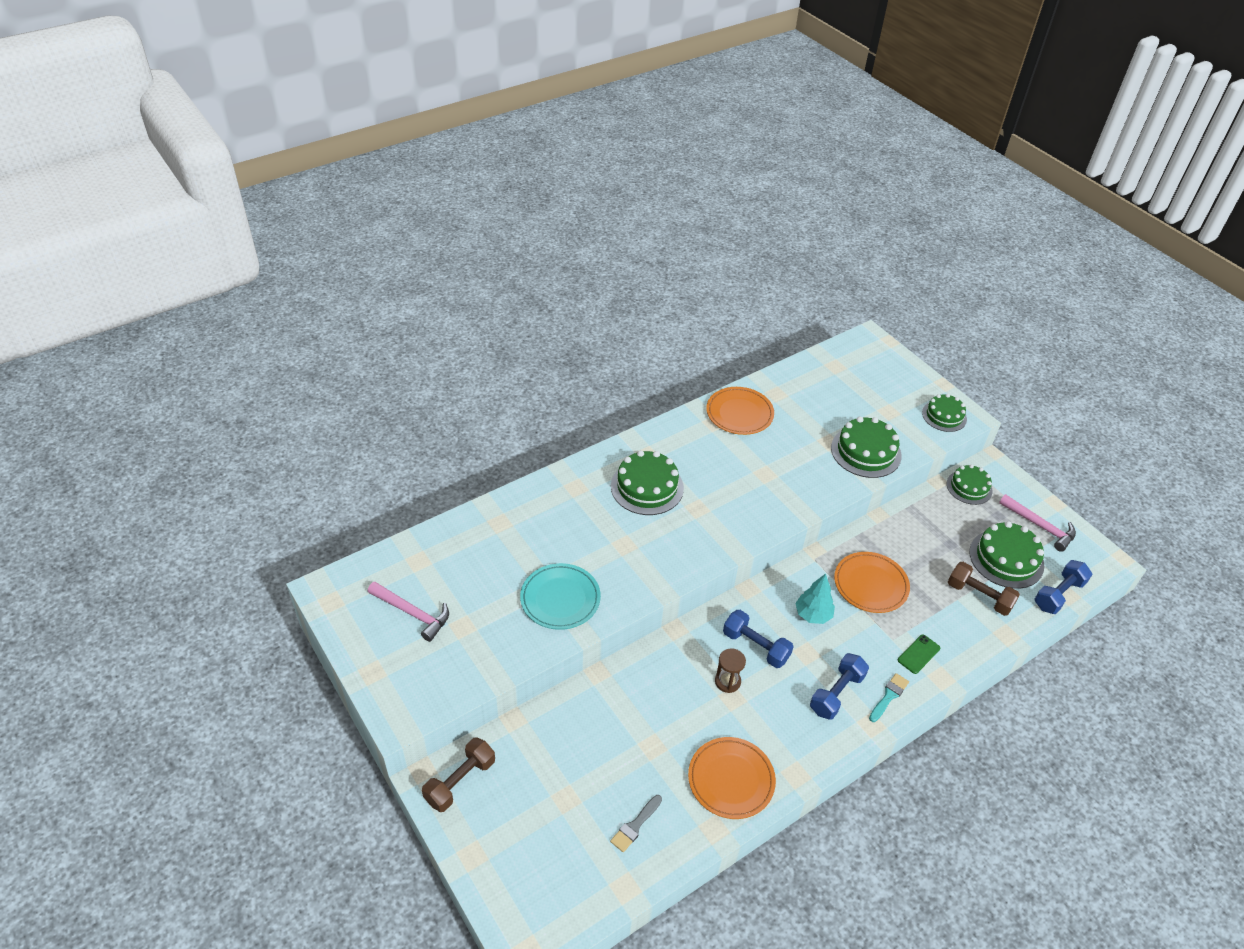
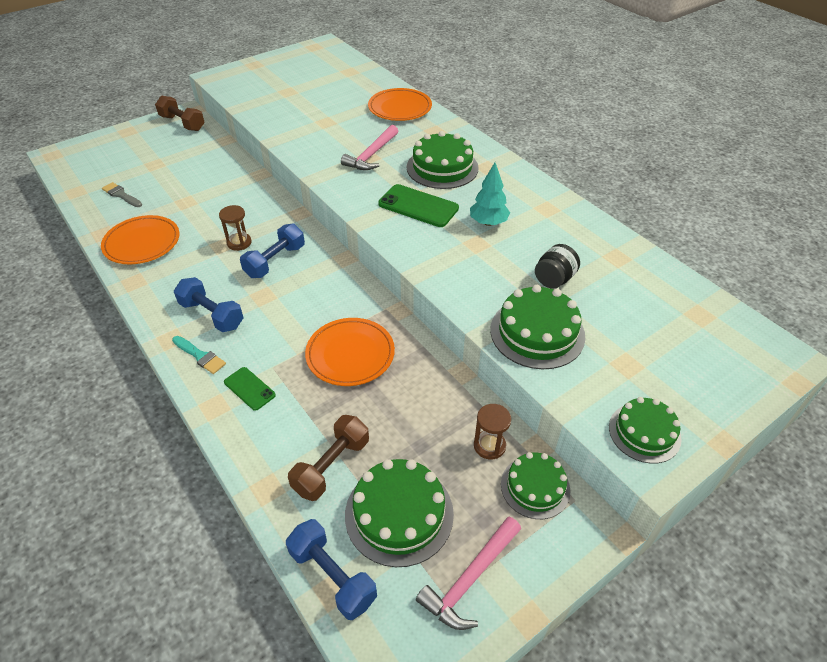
camera: 90 degrees right, 0 degrees up
(412, 613) = (301, 73): pink hammer -> pink hammer (371, 155)
(560, 599) = (310, 129): turquoise plate -> none
(712, 509) = (418, 206): none -> green phone
(739, 413) = (569, 227): orange plate -> orange plate (400, 108)
(806, 433) = (554, 279): none -> black jar
(813, 615) = (310, 303): turquoise tree -> turquoise tree (488, 222)
(942, 506) = (489, 446): none -> brown hourglass

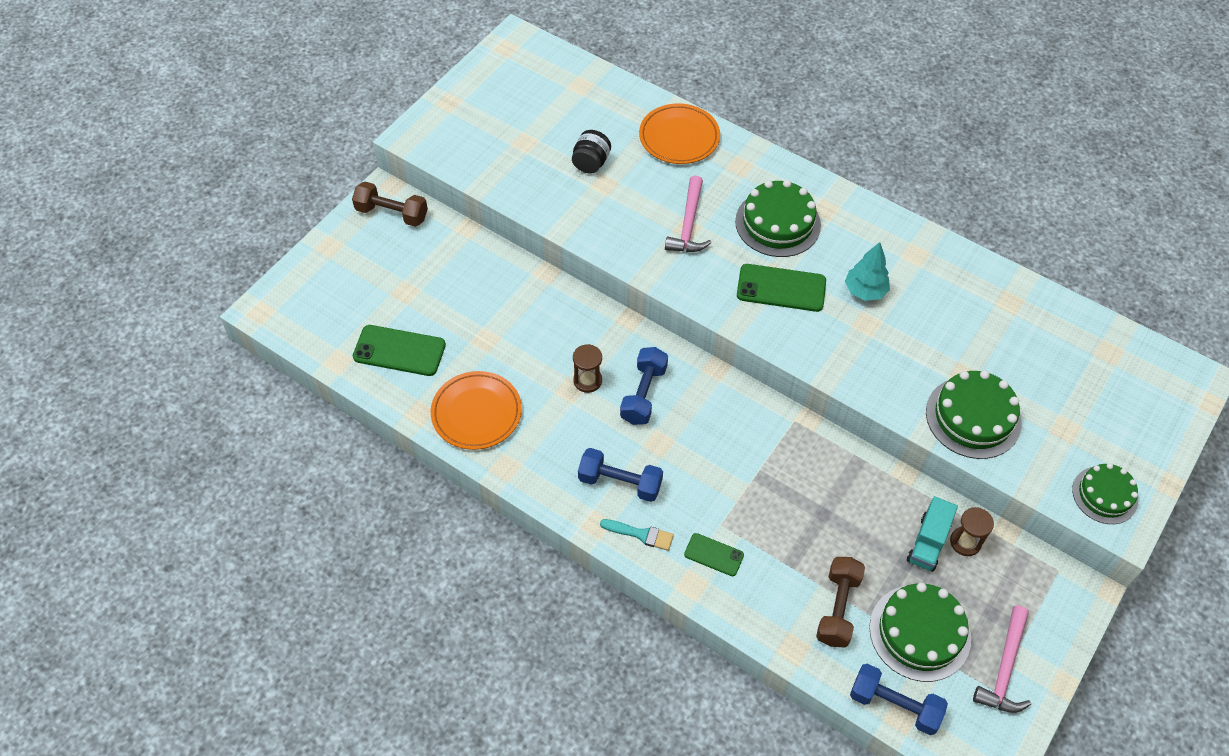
camera: 20 degrees left, 10 degrees up
(121, 195) = (399, 351): grey brush -> green phone
(350, 354) = (789, 486): orange plate -> none
(452, 435) = (928, 542): none -> turquoise truck
(535, 487) = (1021, 569): green cake -> none
(554, 279) = (961, 348): black jar -> black jar (591, 163)

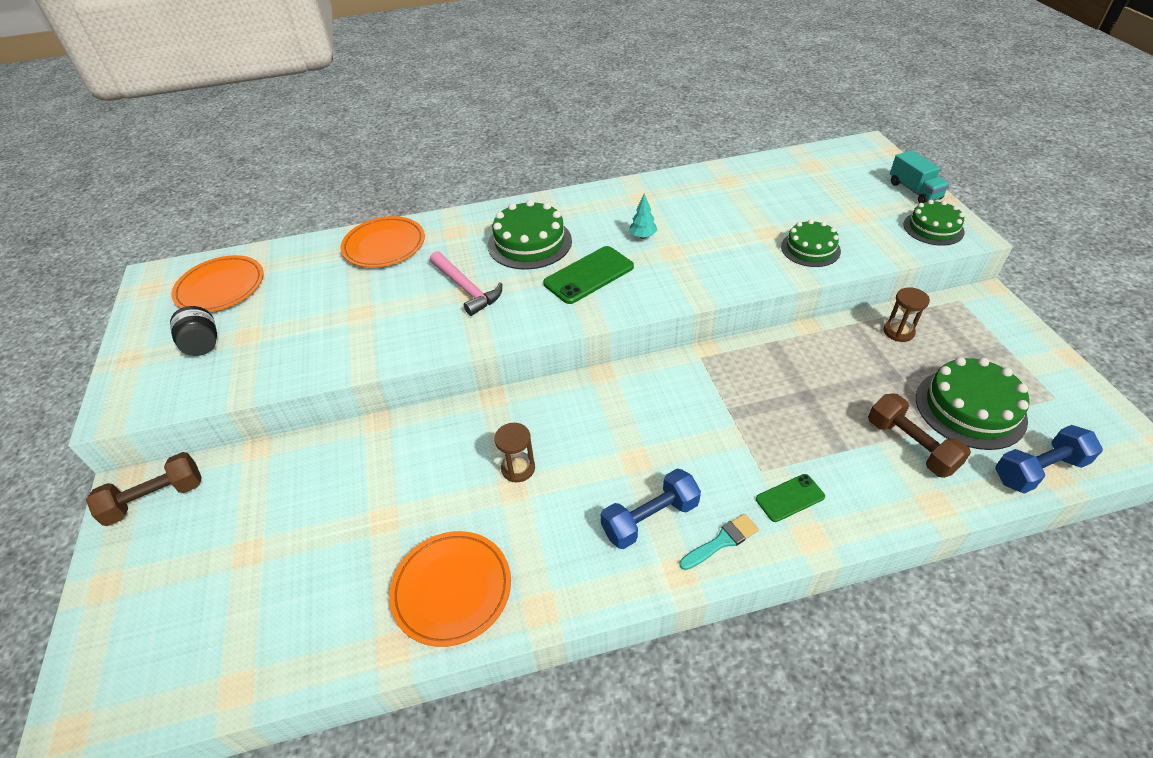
camera: 45 degrees left, 10 degrees down
(399, 351) = (301, 610): green phone -> none
(545, 85) = (220, 288): none -> orange plate
(591, 163) = (330, 308): black jar -> black jar (203, 345)
(643, 394) = (575, 437): blue dumbbell -> none
(865, 291) = (643, 236): turquoise tree -> turquoise tree, size x0.66
(928, 542) = (883, 352): turquoise truck -> turquoise truck (914, 191)
(973, 417) = (810, 249): green cake -> green cake, size x0.65
(1004, 668) = (1036, 380): pink hammer -> none

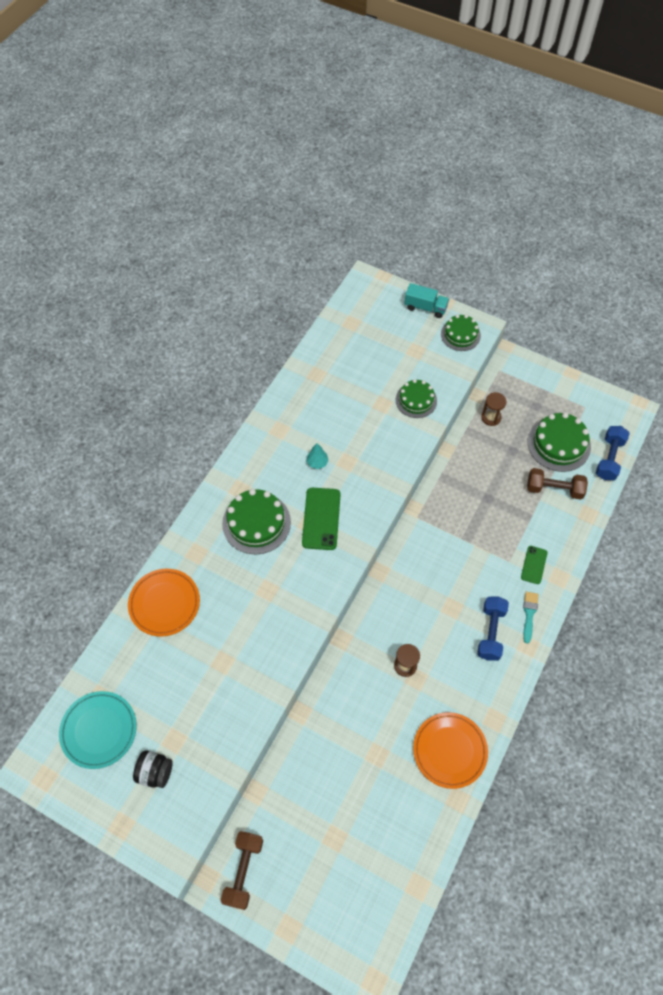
camera: 50 degrees left, 15 degrees up
(220, 288) = (99, 730): orange plate -> turquoise plate
(466, 289) = (263, 589): pink hammer -> none

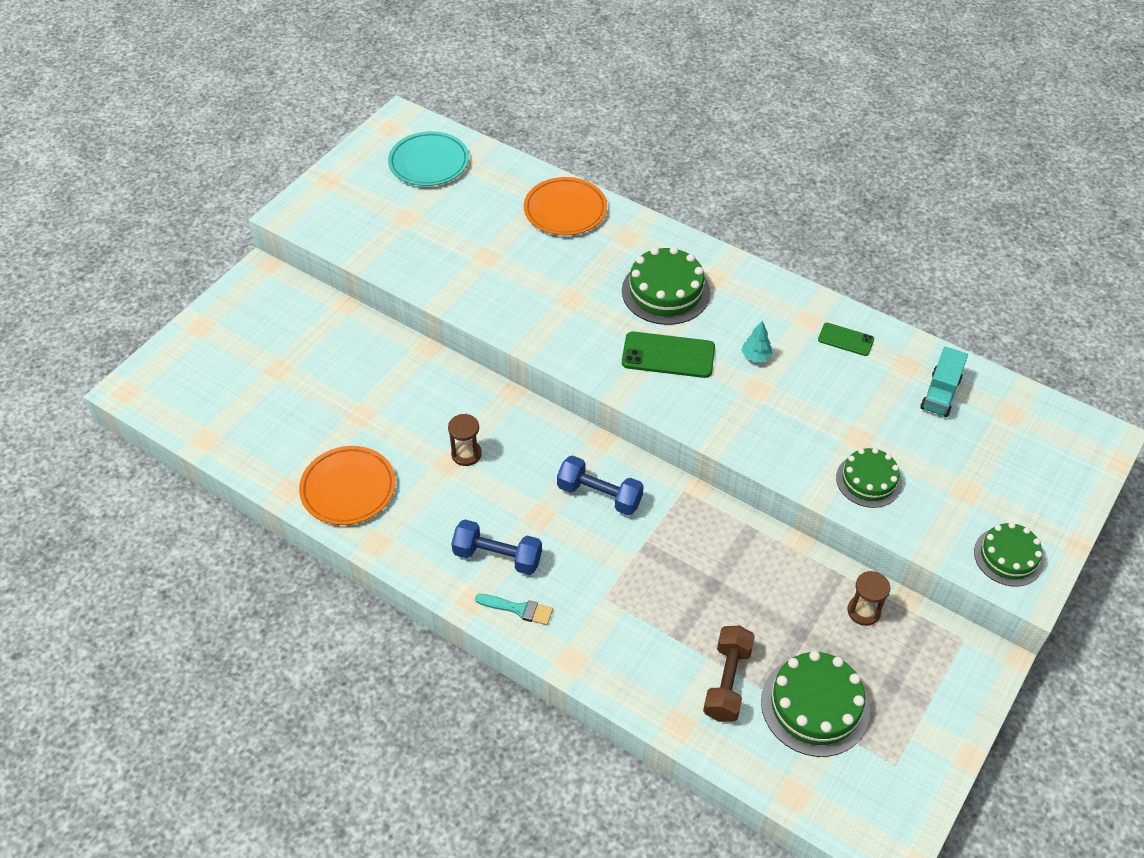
camera: 95 degrees right, 10 degrees down
(155, 772) = (375, 203): black jar -> none
(243, 871) = (268, 292): brown dumbbell -> none
(425, 307) = (1060, 514): turquoise truck -> turquoise truck (940, 394)
(534, 565) = (595, 629): green phone -> green phone (845, 339)
(609, 458) = (787, 782): blue dumbbell -> blue dumbbell (599, 495)

